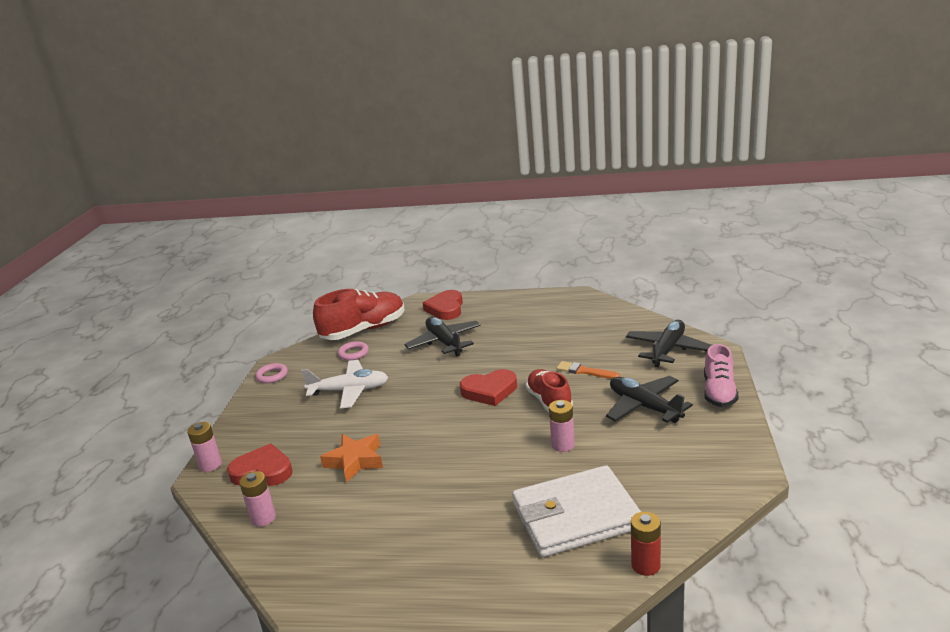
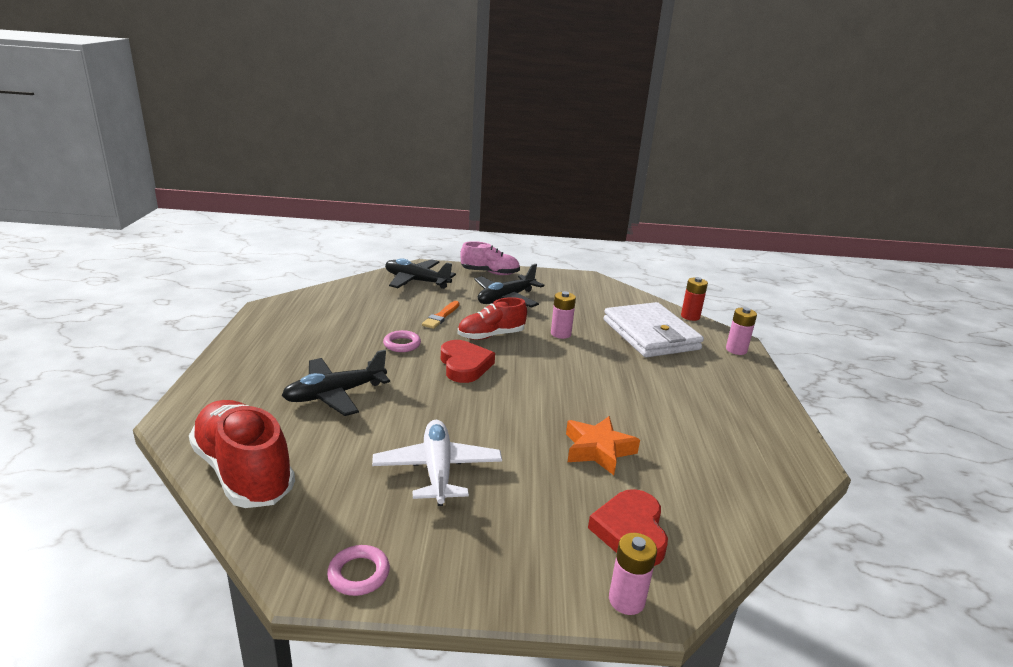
camera: 100 degrees left, 0 degrees up
(263, 518) = (717, 513): pink battery -> pink battery (736, 350)
(353, 353) = (323, 477): pink ring -> pink ring (402, 344)
(446, 308) = (228, 394): red heart -> none

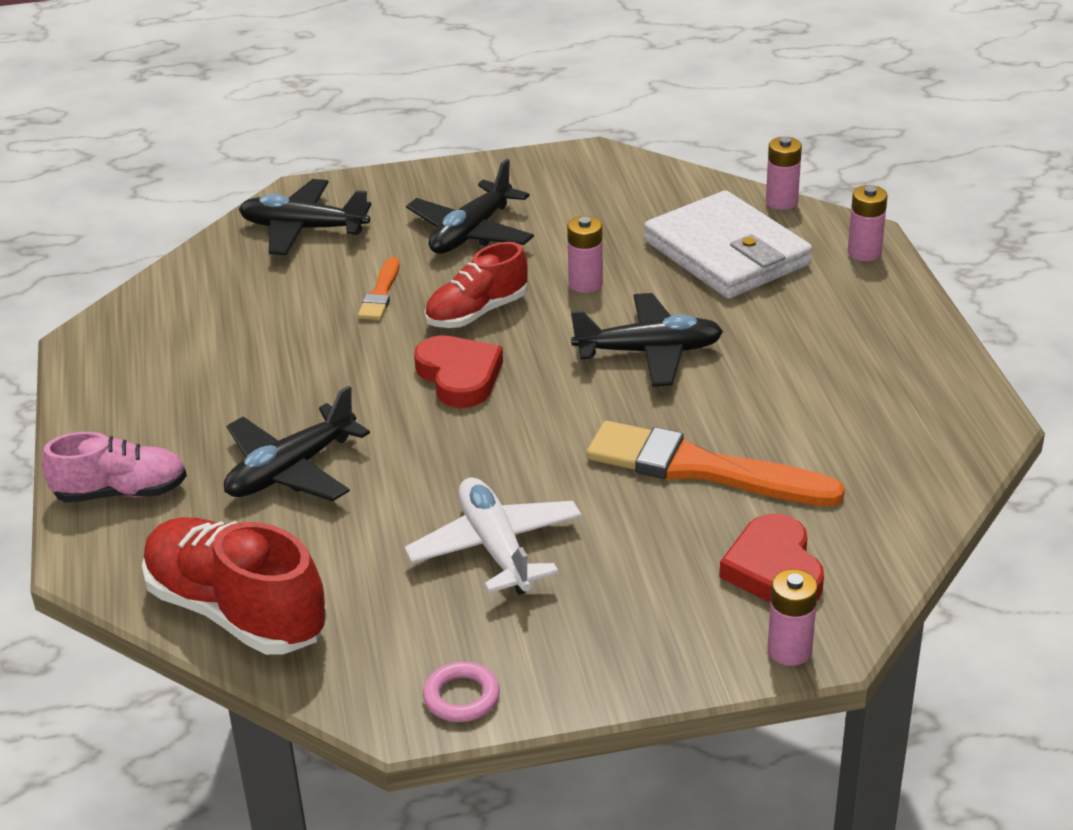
camera: 10 degrees left, 10 degrees up
(402, 344) = (344, 361): pink ring -> none
(490, 273) = (421, 182): pink shoe -> pink shoe (121, 492)
(586, 375) = (649, 352): none -> black plane
(598, 450) = (701, 468): orange star -> orange brush
(690, 316) = (781, 202): red battery -> pink battery

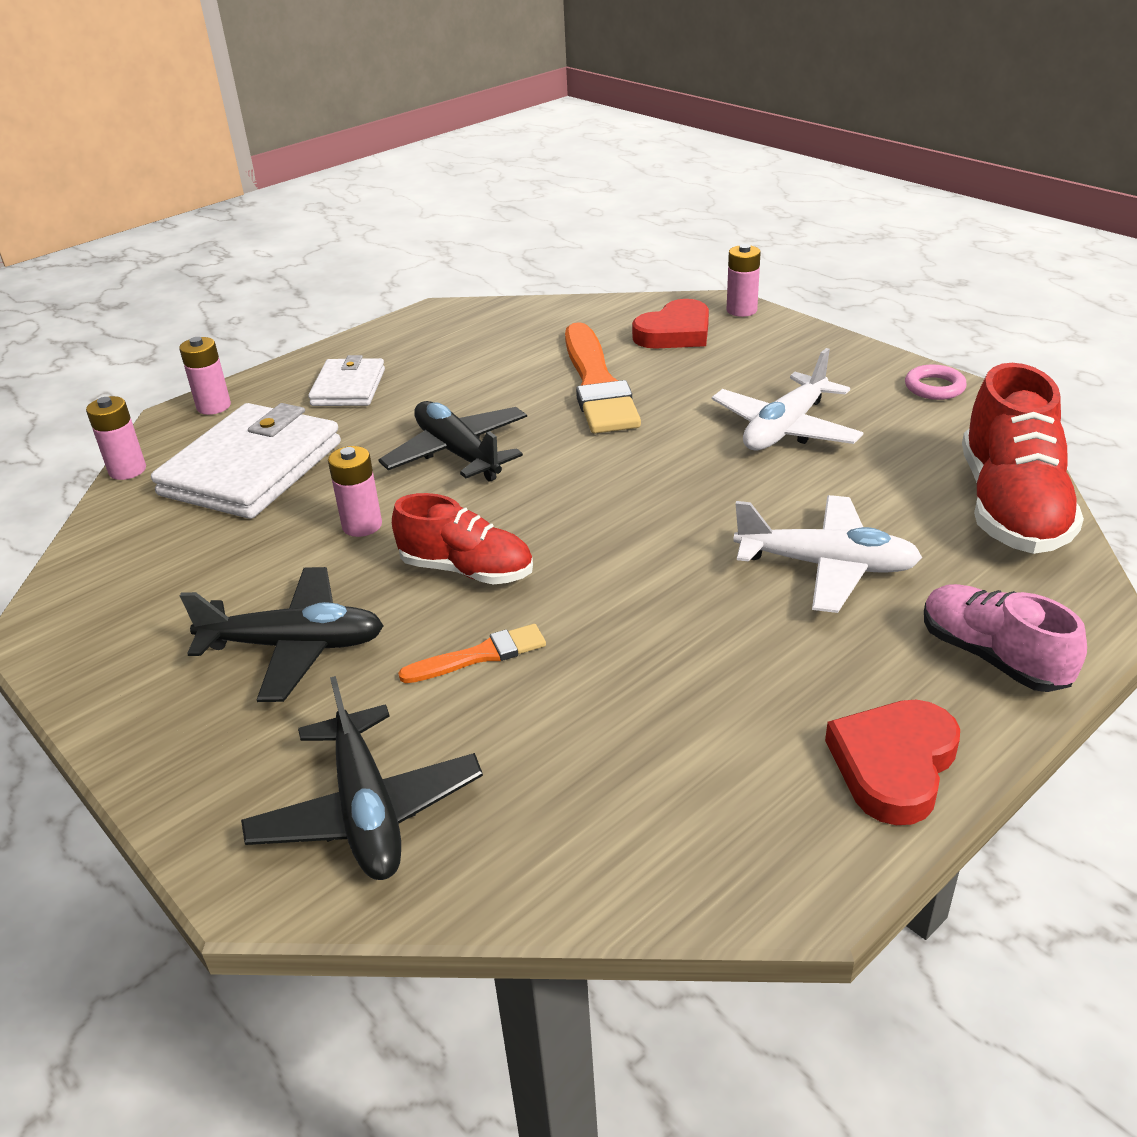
camera: 120 degrees left, 0 degrees up
(291, 470) = (826, 566): black plane -> white plane
(459, 376) = (587, 534): red heart -> red heart (893, 765)
(837, 326) = (348, 387): none -> white wallet

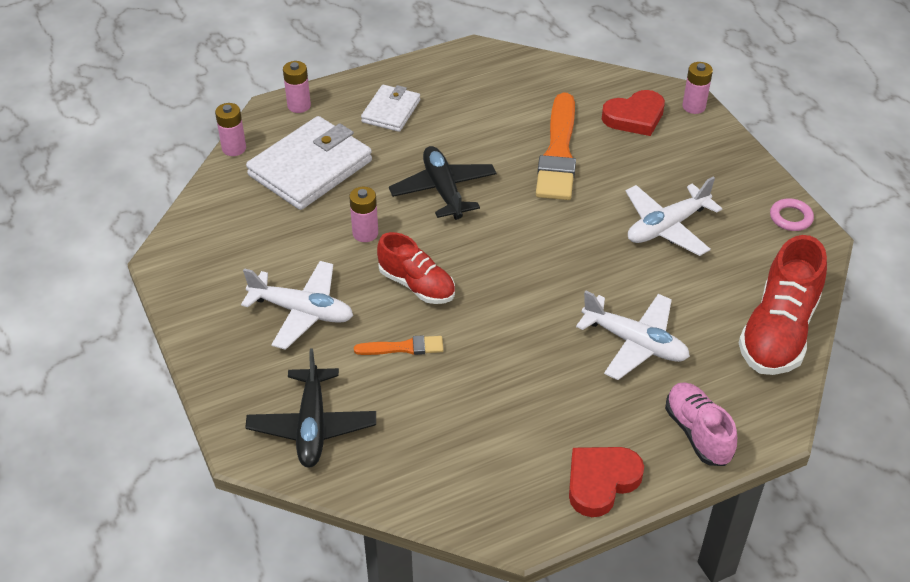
camera: 15 degrees right, 10 degrees up
(294, 646) = (302, 311): black plane -> white plane

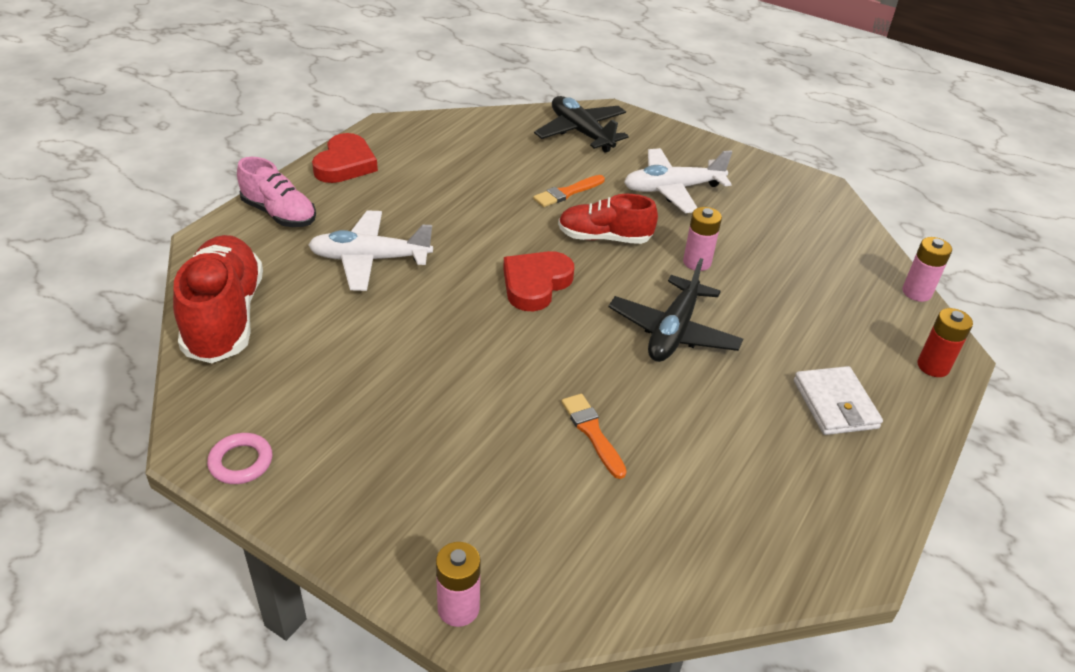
camera: 145 degrees right, 5 degrees down
(299, 106) = (933, 366): pink battery -> red battery
(310, 168) = (824, 302): white wallet -> none
(443, 190) = (673, 332): black plane -> black plane turned 75 degrees clockwise
(558, 153) = (592, 433): orange brush -> orange brush, size x0.49
(634, 117) = (535, 541): red heart -> red heart (535, 284)
(667, 227) = (398, 386): white plane -> none

